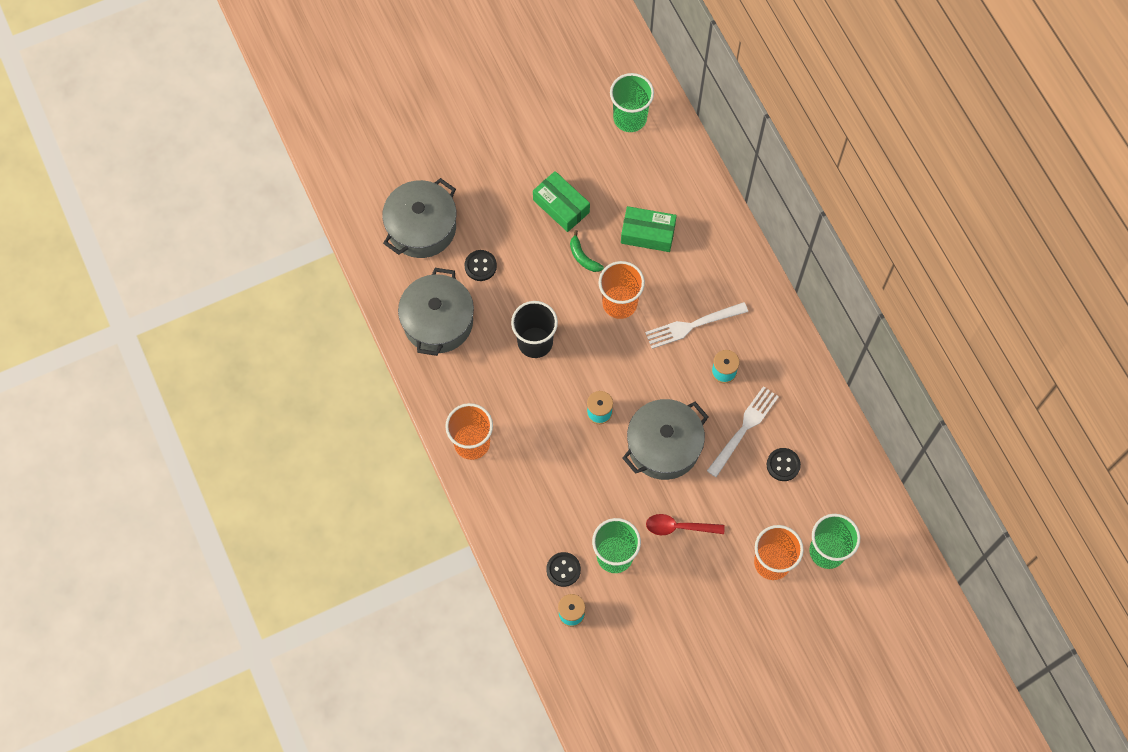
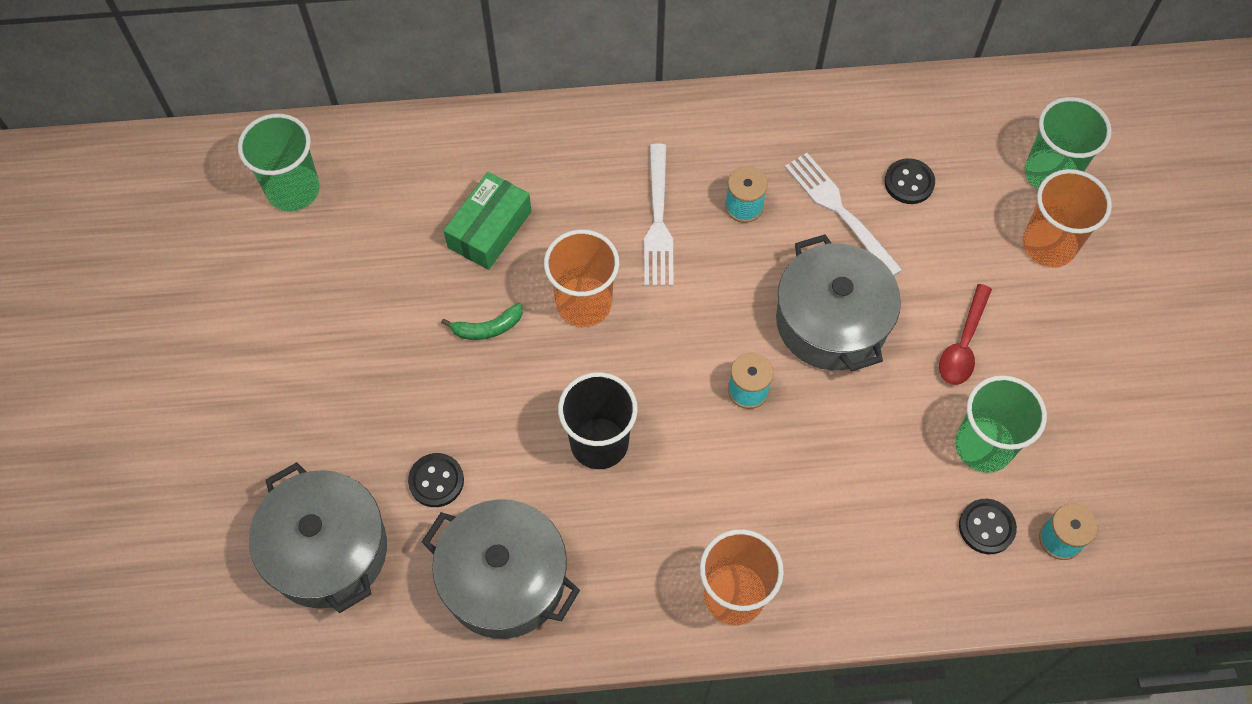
camera: 70 degrees left, 5 degrees down
(561, 206) = (390, 330): green box -> none

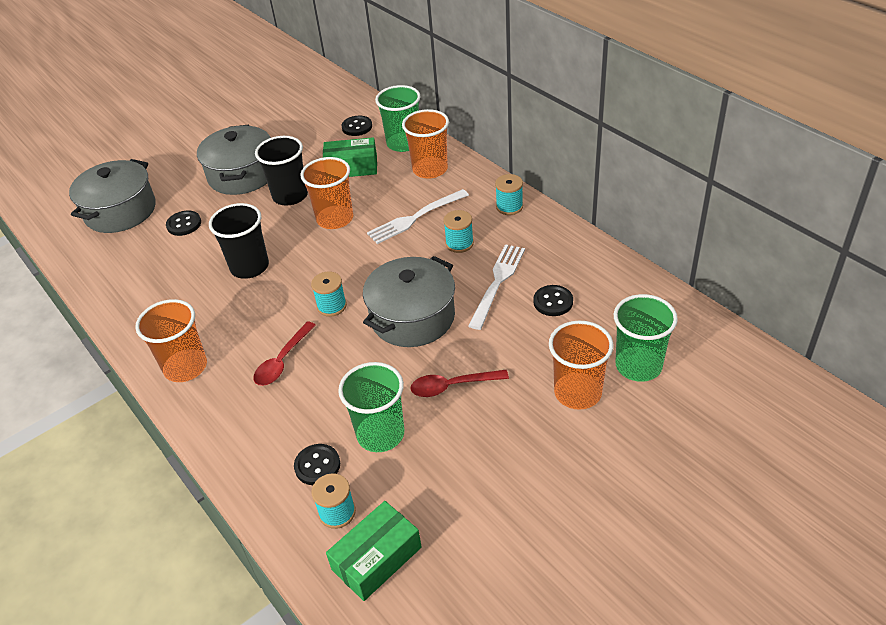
camera: 60 degrees right, 20 degrees down
(293, 190) = (317, 104): green cup -> green cup (403, 143)
(401, 175) = (357, 127): none -> black button
(488, 328) = (290, 196): green banana -> black cup
(504, 579) = (140, 275): grey pot -> grey pot (242, 175)
(575, 152) = (430, 169): none -> orange cup
(720, 121) = (509, 207): none -> turquoise spool
(802, 486) = (282, 361): none -> red spoon
(1137, 532) = (376, 558): none -> green box

